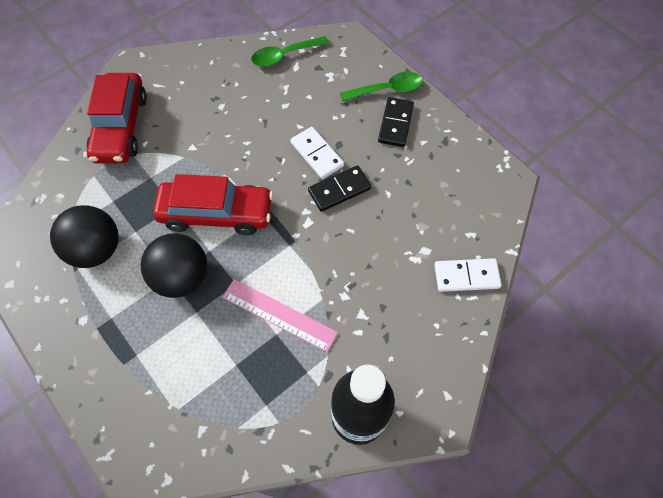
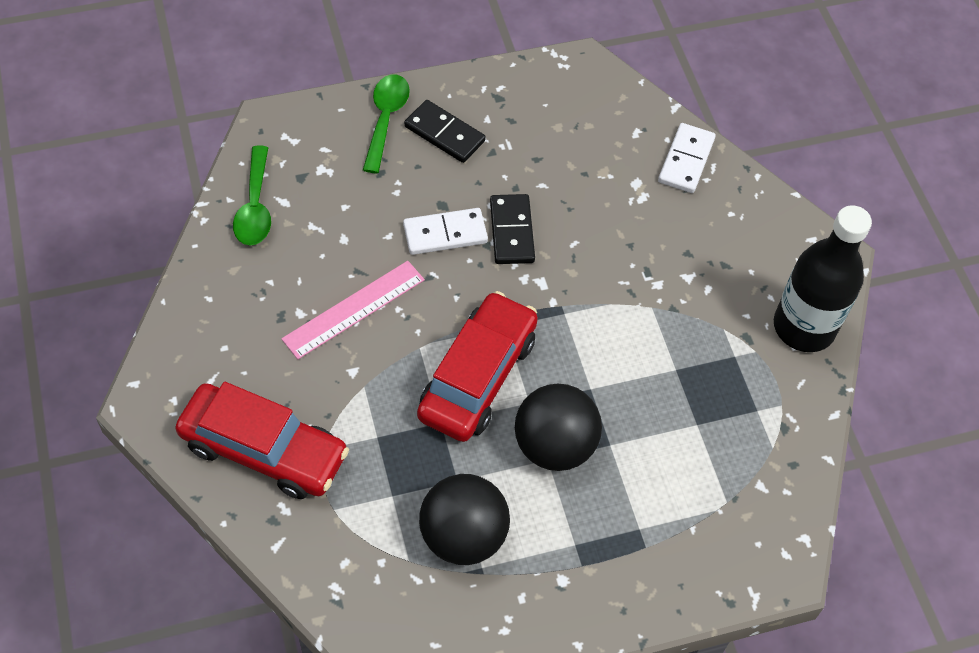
camera: 70 degrees left, 5 degrees down
(279, 314) = (652, 358): pink ruler -> pink ruler (354, 309)

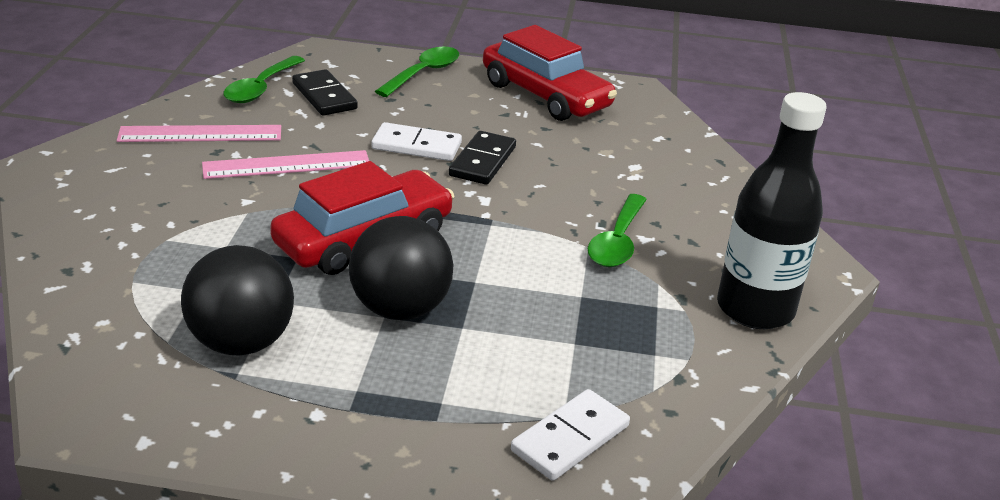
camera: 25 degrees right, 25 degrees down
(250, 299) = (200, 134): none -> pink ruler
(264, 450) = (111, 223): red car -> red car (545, 95)
(444, 134) = (470, 93): black domino -> black domino (324, 96)
(670, 291) = (617, 242): none -> green spoon
(686, 160) = (698, 166): white domino -> white domino (570, 438)

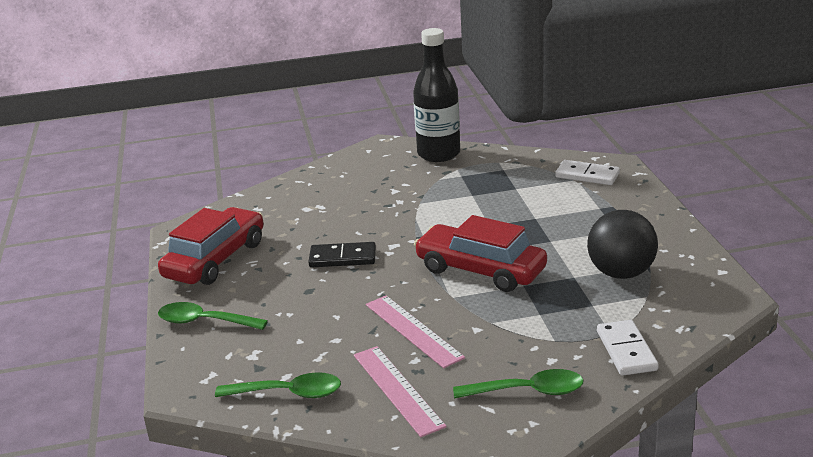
camera: 105 degrees left, 5 degrees down
(324, 96) = (282, 354): black domino -> none
(400, 309) = (538, 238): black ball -> none
(416, 146) = (340, 288): white domino -> white domino (626, 351)
(617, 242) = (406, 196): green spoon -> green spoon (528, 391)

